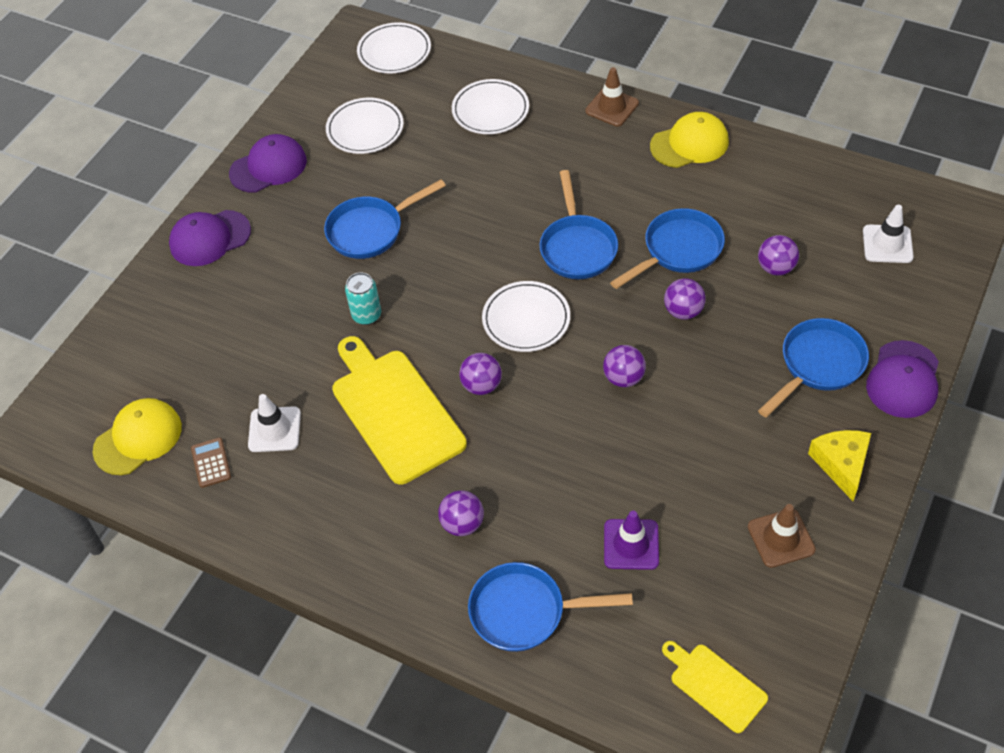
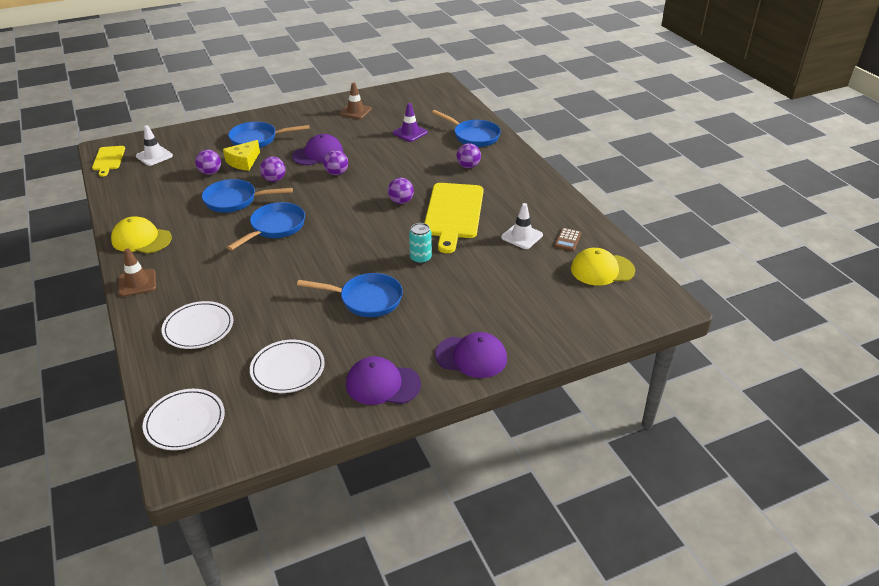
camera: 145 degrees left, 15 degrees down
(526, 319) = (345, 213): white plate -> none
(715, 685) = (431, 97): yellow cutting board -> yellow cutting board (108, 159)
(841, 464) = (302, 115): yellow cheese -> yellow cheese (243, 162)
(903, 379) = (238, 122): purple cap -> purple cap (318, 154)

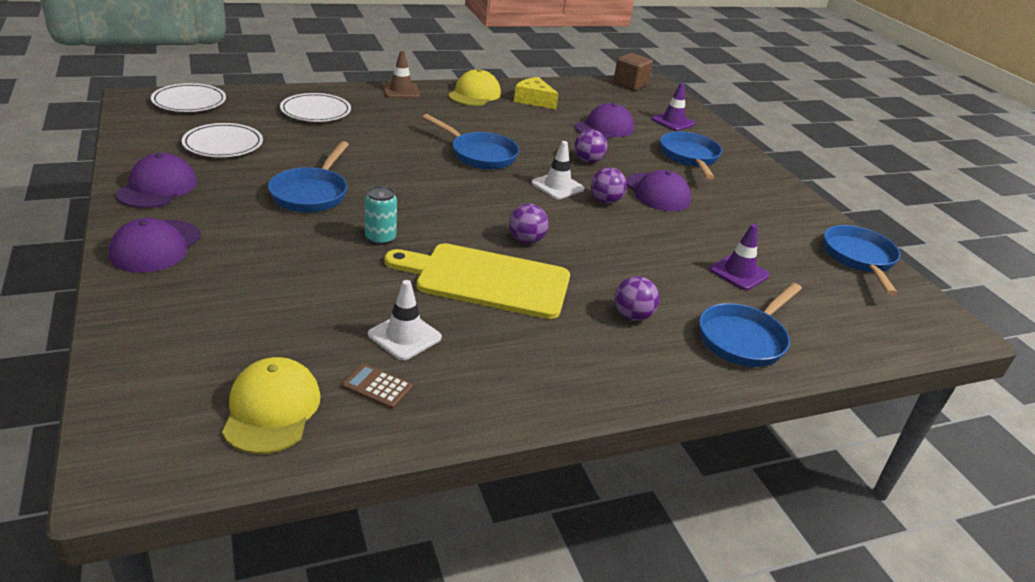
camera: 90 degrees right, 5 degrees down
(108, 159) = (630, 84): yellow cutting board -> brown cube
(154, 156) = (640, 103): white traffic cone -> white traffic cone (557, 186)
(191, 143) = (673, 122): none -> purple traffic cone
(210, 172) = (604, 128): purple ball -> purple cap
(235, 200) = (542, 137): blue pan -> blue pan (859, 259)
(243, 162) = (631, 146): yellow cheese -> yellow cheese (534, 100)
(355, 111) = (796, 232): brown traffic cone -> none

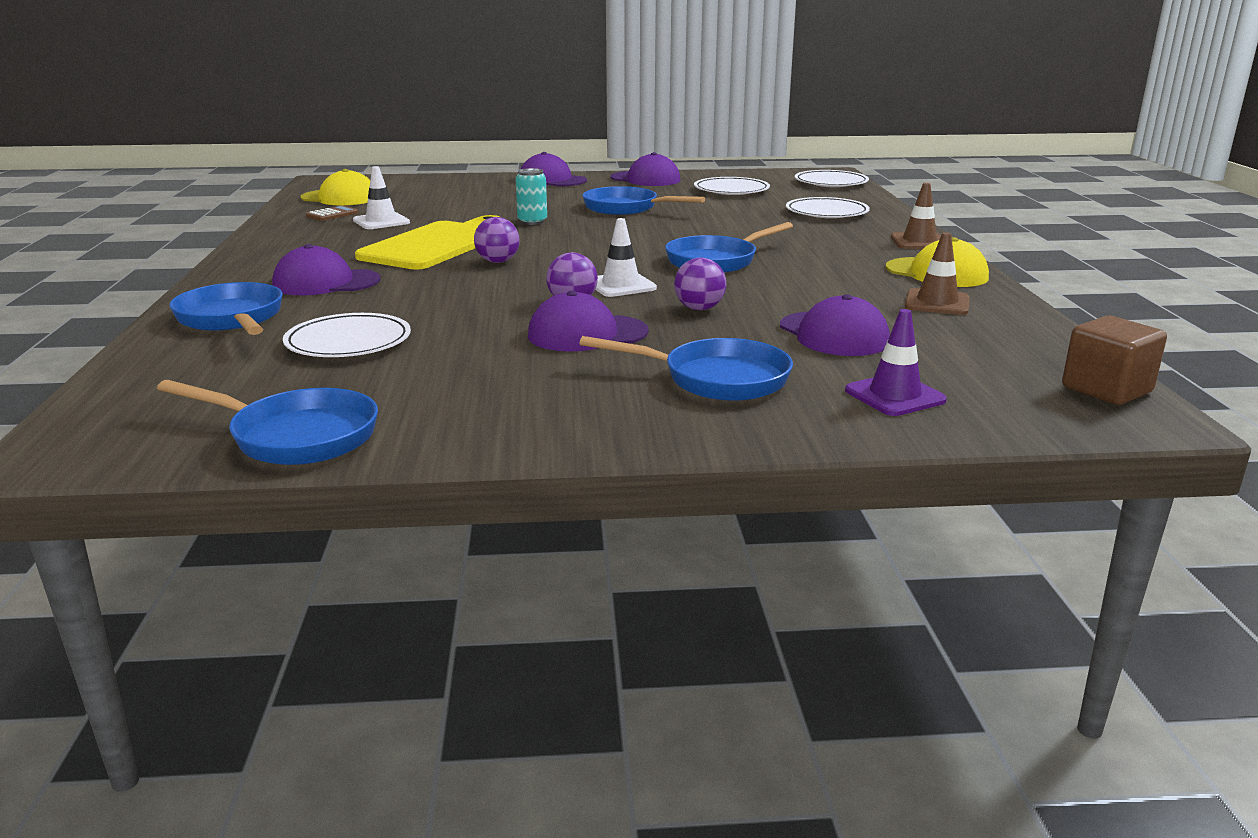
camera: 110 degrees right, 10 degrees down
(534, 100) = (937, 303): yellow cheese -> brown traffic cone
(632, 316) = (326, 283): purple ball -> purple cap
(739, 272) = (348, 342): purple traffic cone -> white plate

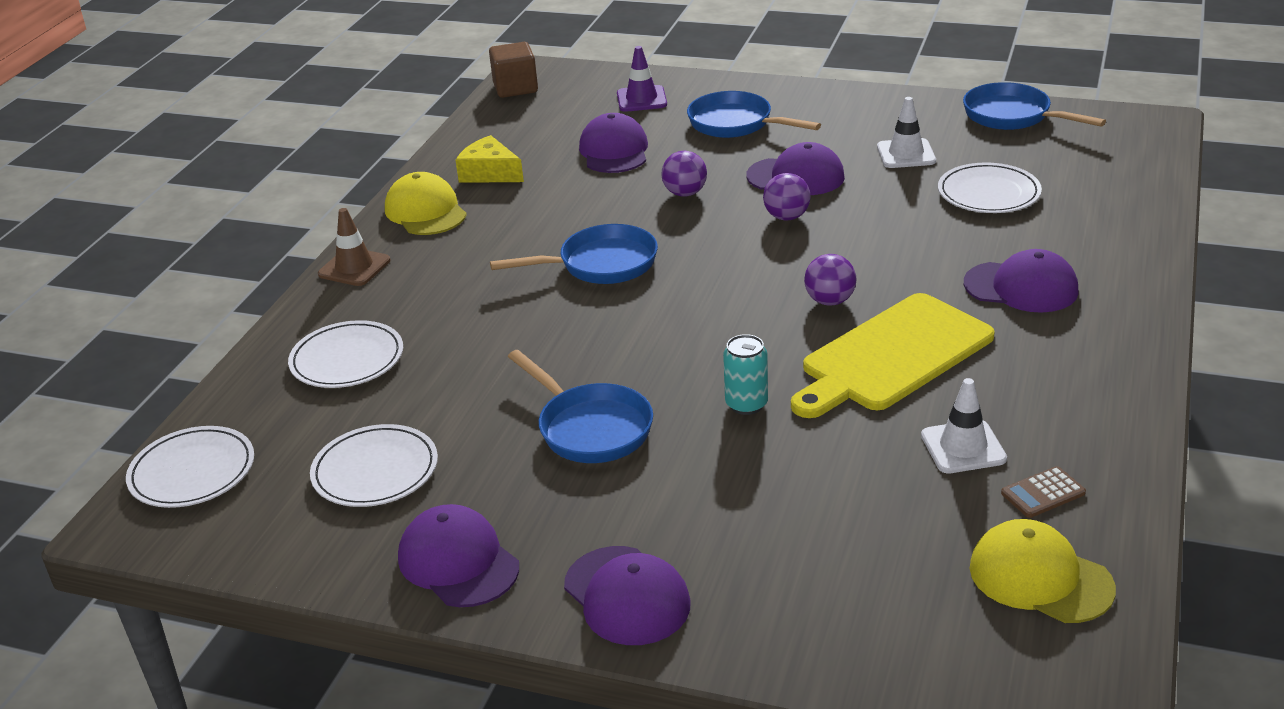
camera: 155 degrees left, 10 degrees up
(232, 319) = (1099, 238): blue pan -> none
(621, 285) = (727, 236): white traffic cone -> white traffic cone (906, 154)
(937, 303) = (489, 173): brown traffic cone -> yellow cheese

